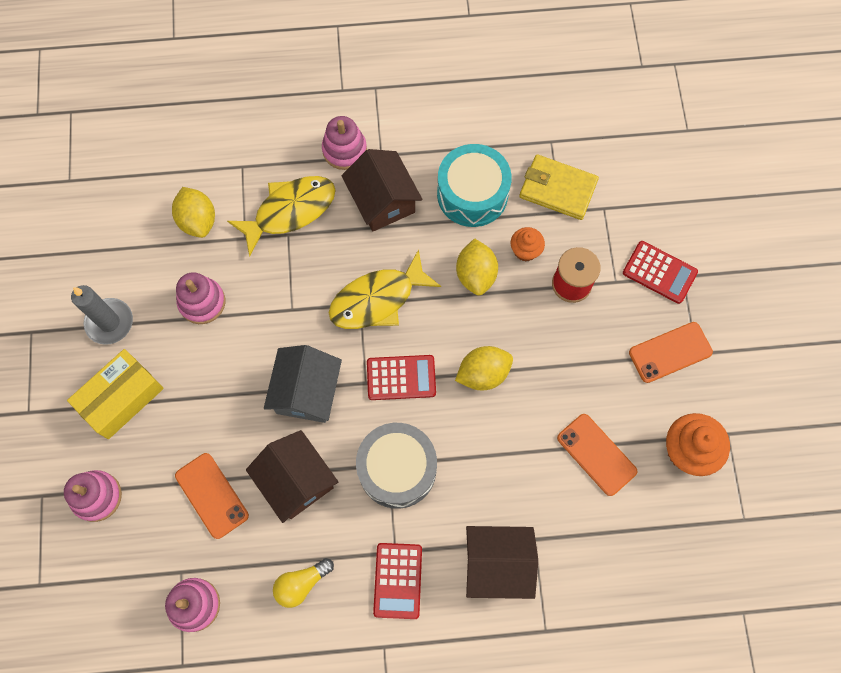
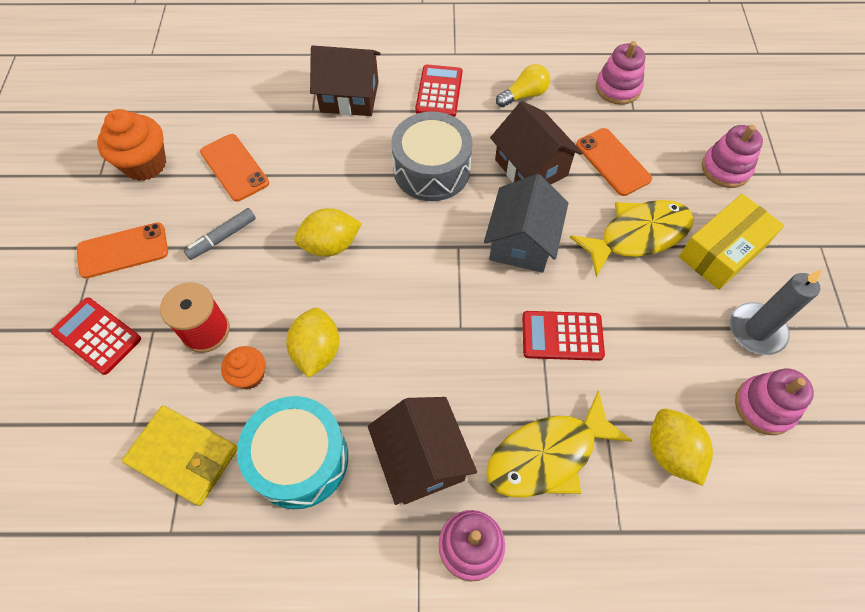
camera: 175 degrees left, 10 degrees down
(202, 302) = (649, 345): pink stacking toy -> pink stacking toy (764, 406)
(377, 299) = (438, 331): yellow fish -> yellow fish (637, 236)
(401, 378) = (419, 248): red calculator -> red calculator (562, 336)
(584, 373) = (222, 238): none -> grey marker

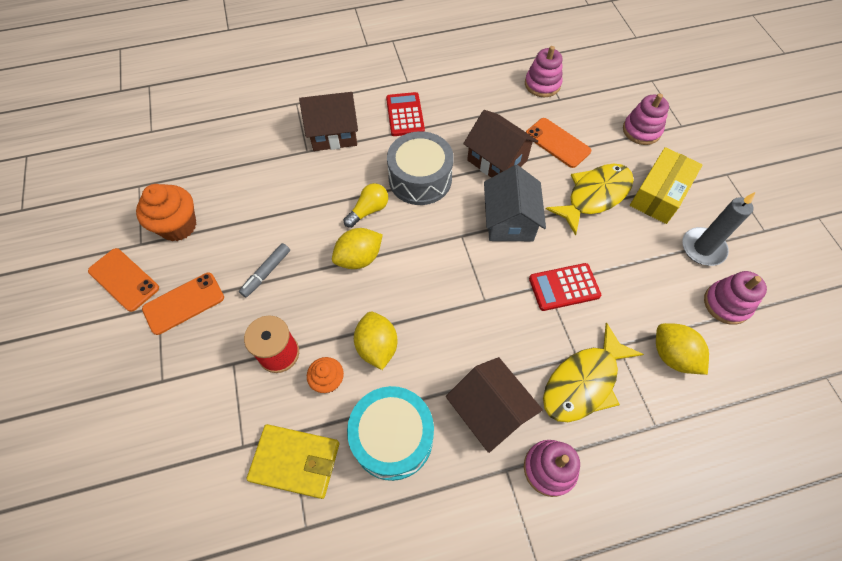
camera: 15 degrees left, 0 degrees up
(97, 336) = (186, 381): red calculator -> none
(234, 167) = (257, 212): orange phone -> orange phone (124, 279)
(524, 95) = (473, 104): yellow light bulb -> yellow light bulb (368, 210)

